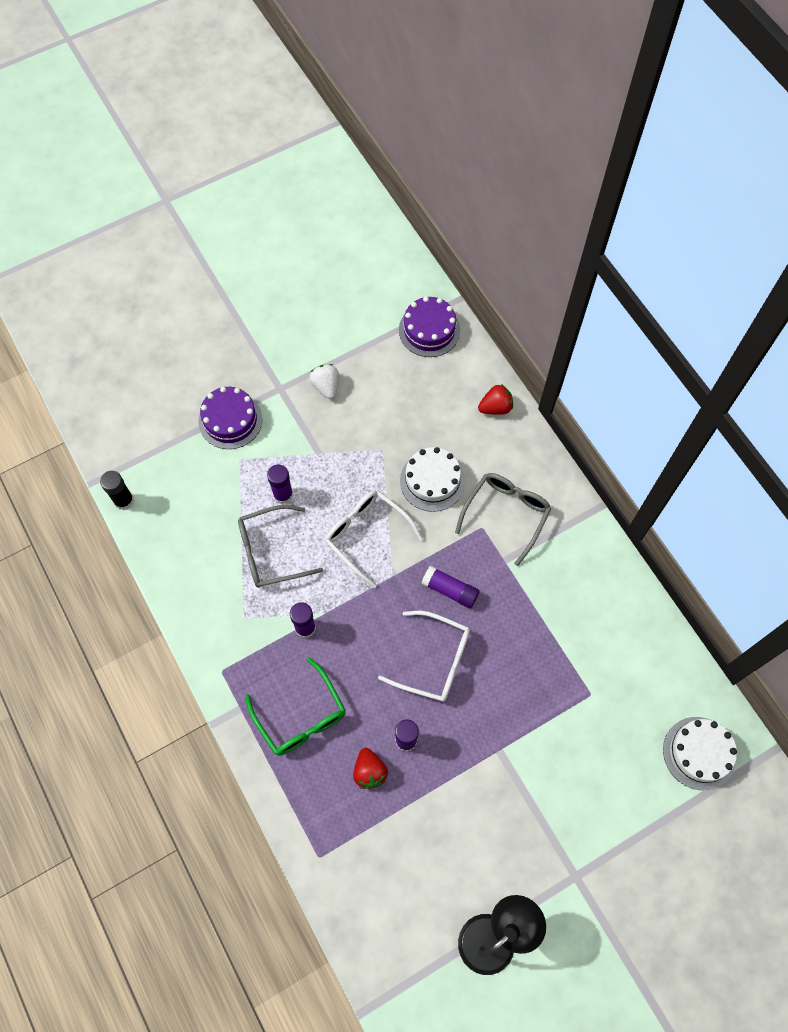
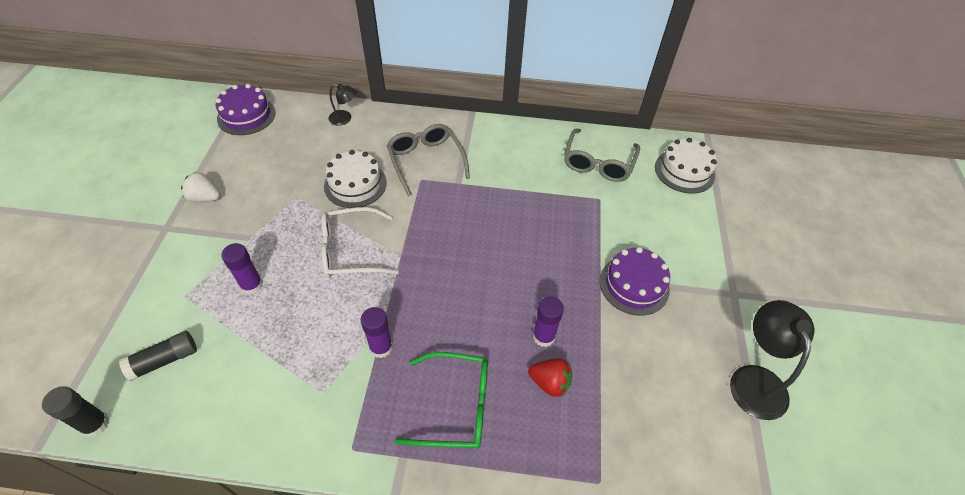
camera: 55 degrees left, 15 degrees down
(189, 496) = (164, 360): none -> black glue stick
(230, 420) = (143, 280): purple cake -> purple cake (634, 285)
(270, 552) = (288, 328): grey glasses -> grey glasses (598, 163)
(434, 661) = (494, 273): white glasses -> none
(450, 590) = (448, 228): purple glue stick -> none
(495, 407) = (345, 119): red strawberry -> black lamp

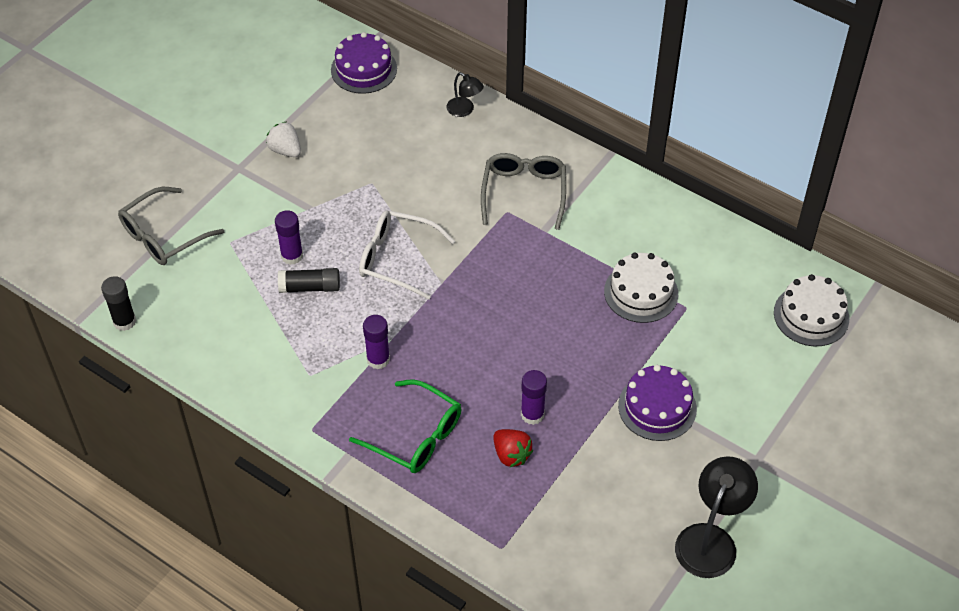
camera: 30 degrees right, 0 degrees up
(164, 360) = (193, 292): black glue stick -> black glue stick (310, 287)
(355, 184) = (436, 191): white cake -> white cake (641, 292)
(598, 163) = (715, 268): grey glasses -> grey glasses (163, 236)

